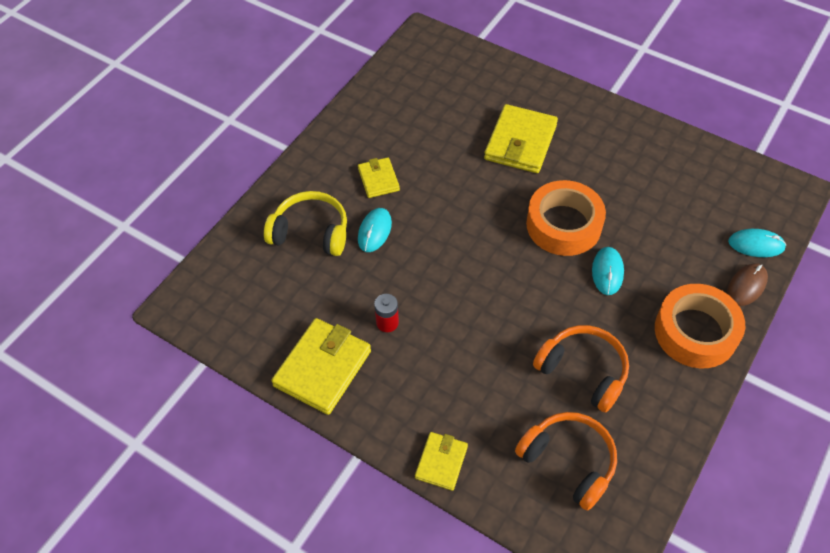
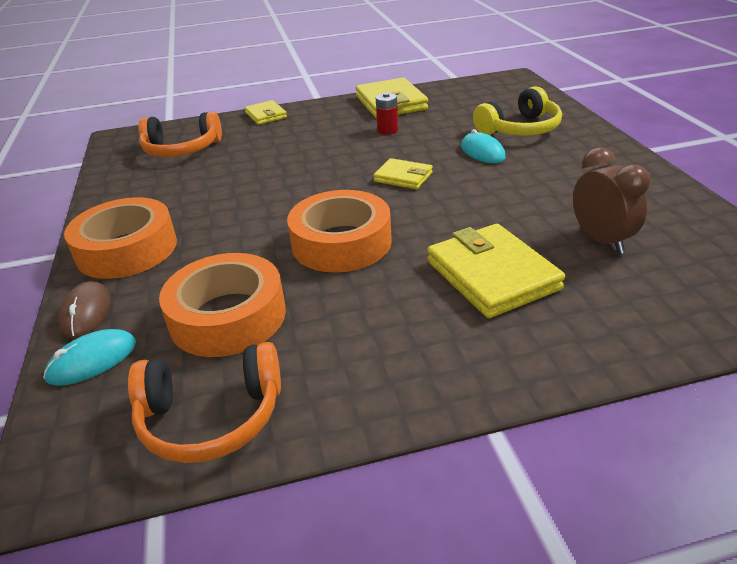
camera: 135 degrees right, 20 degrees down
(378, 179) = (545, 173): yellow wallet -> yellow wallet (403, 177)
(442, 118) = (601, 240): none -> brown clock
(583, 371) = (213, 182): orange headphones -> orange headphones (211, 417)
(607, 272) = (256, 238): turquoise mouse -> none
(670, 220) = (228, 316): none -> orange tape

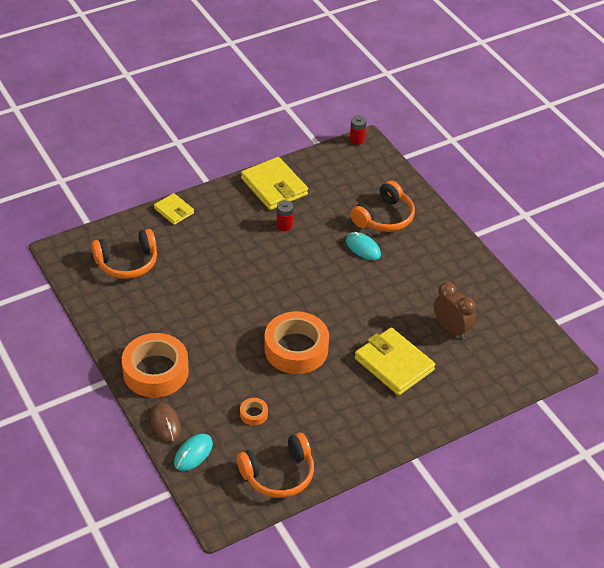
camera: 20 degrees left, 10 degrees up
(228, 316) = (253, 414): orange tape -> orange tape, size x0.42
(403, 177) = (314, 281): yellow wallet -> none
(503, 76) = (357, 140): none -> red battery
(520, 129) = (384, 217): yellow headphones -> orange headphones

